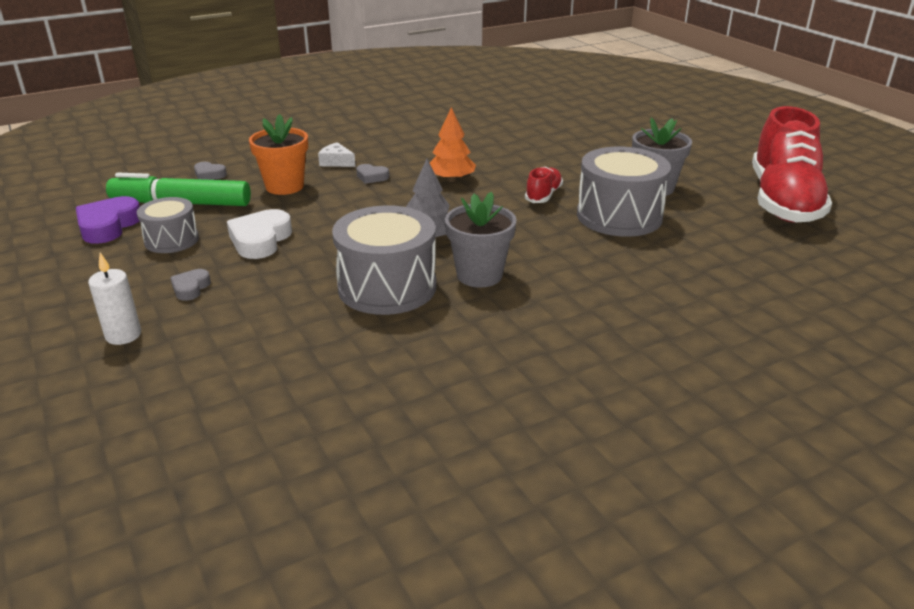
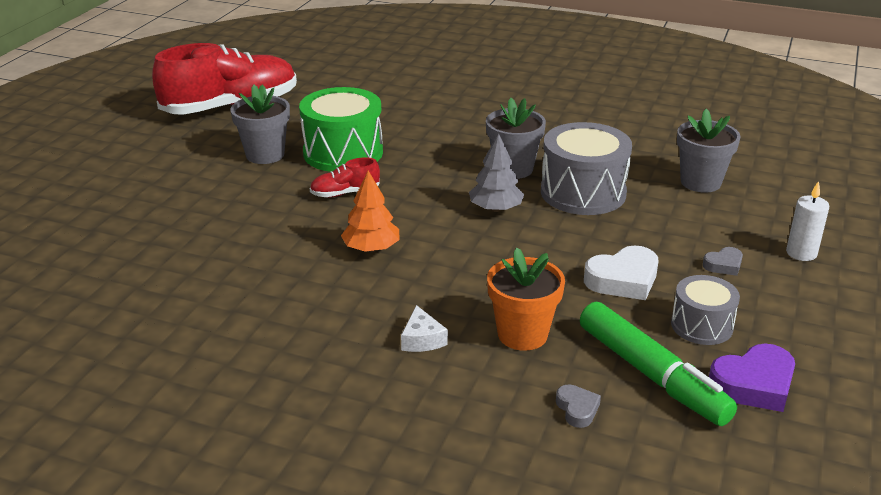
camera: 130 degrees left, 0 degrees up
(293, 362) = (700, 182): none -> grey flower pot
(371, 177) = (427, 295): grey heart -> none
(619, 216) = (343, 153): grey drum -> green drum

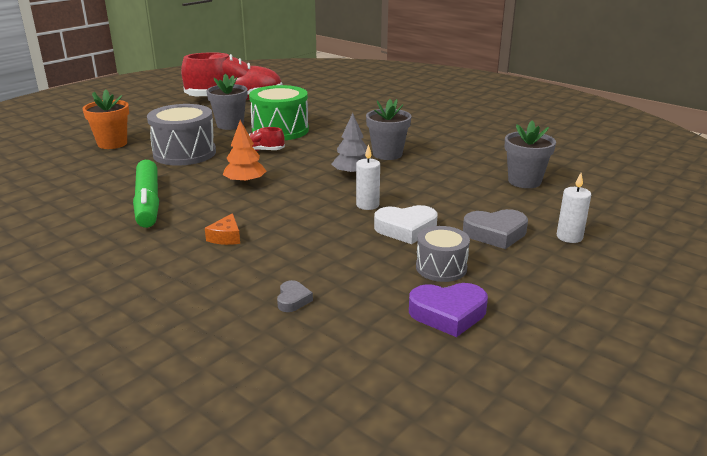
camera: 20 degrees right, 5 degrees down
(422, 339) = (226, 237): white cheese -> orange cheese
(522, 334) = (298, 247): orange flower pot -> orange flower pot (112, 144)
(552, 253) = (367, 205): none -> white candle
(583, 193) = (425, 174): grey drum -> grey drum (184, 153)
(651, 374) = (371, 290): green marker -> green marker (148, 202)
(723, 265) = (495, 233): grey heart -> grey heart, size x1.83

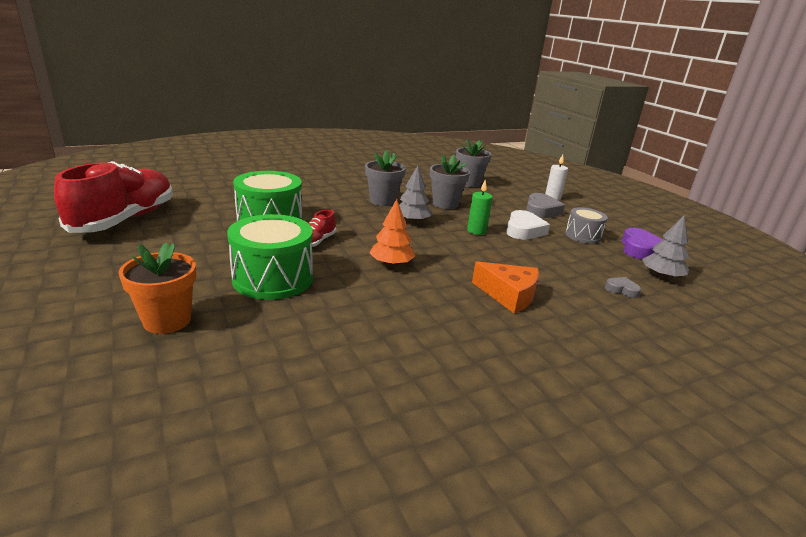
camera: 70 degrees left, 0 degrees up
(148, 202) = (401, 322): green marker -> none
(184, 153) = (273, 278): grey drum -> green drum
(226, 237) = (508, 295): orange cheese -> orange cheese, size x1.70
(230, 125) = (214, 239): grey flower pot -> grey flower pot (445, 204)
(365, 330) = (661, 276): none -> grey tree
(367, 205) = (476, 231): white candle -> green candle

